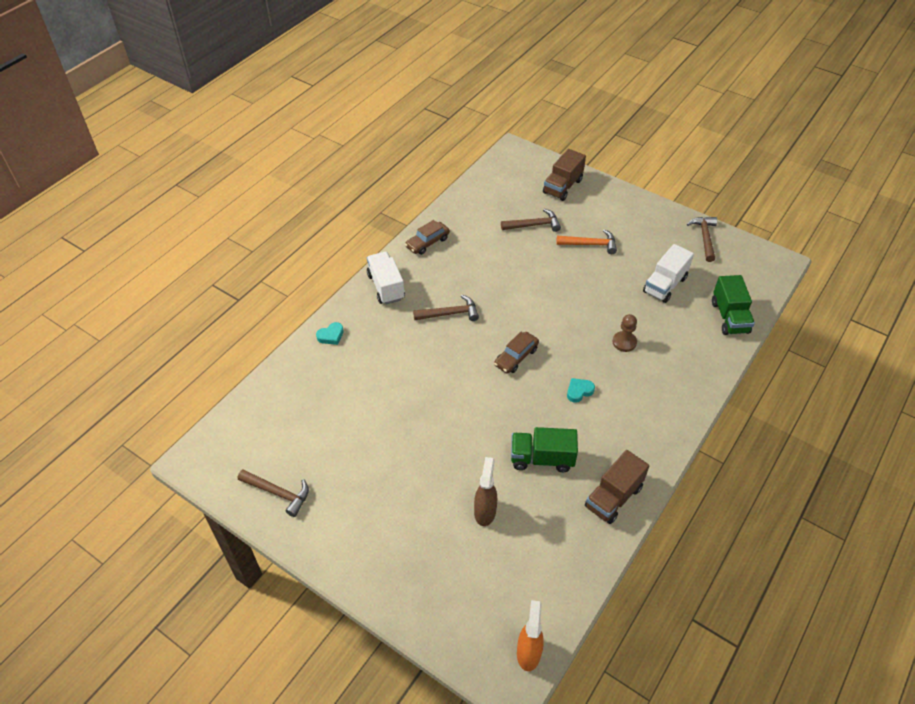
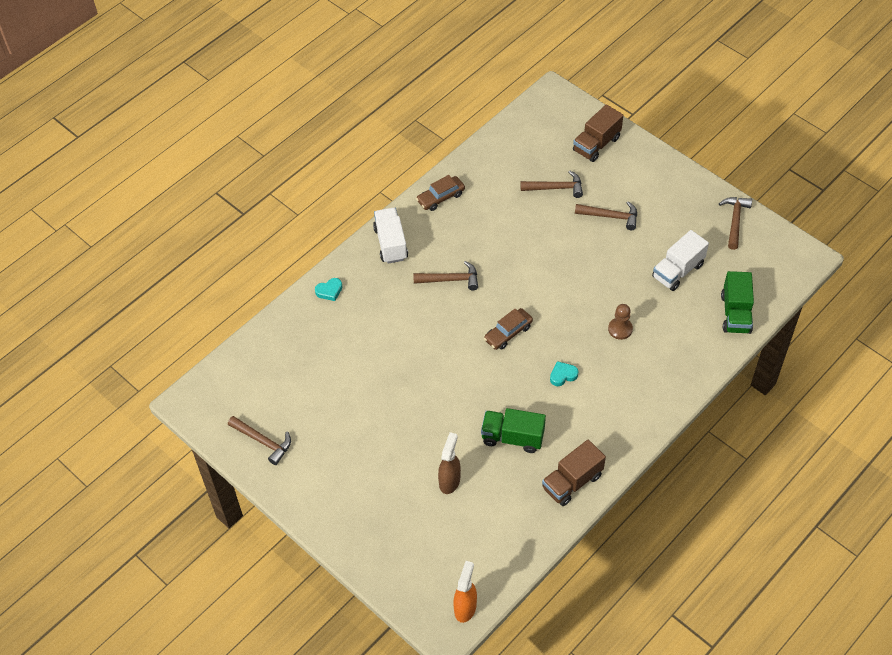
camera: 10 degrees right, 5 degrees up
(590, 244) = (611, 216): orange hammer -> brown hammer

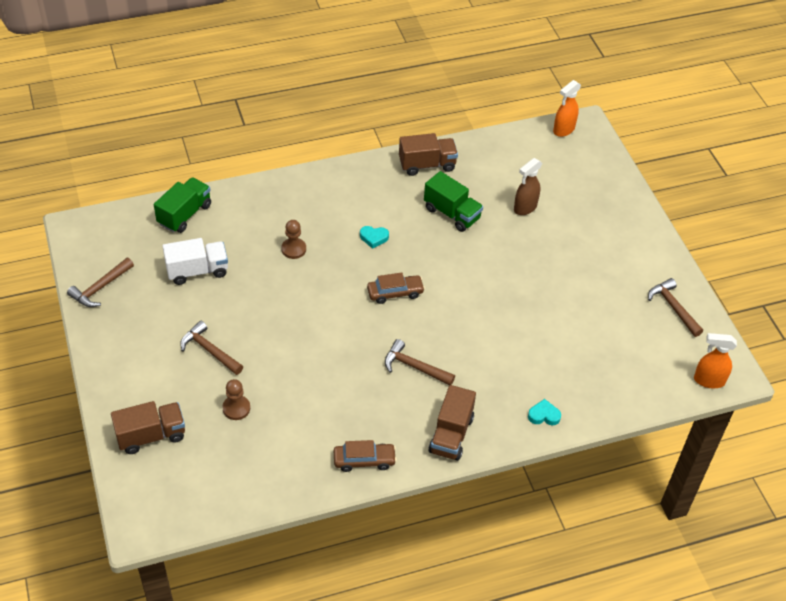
camera: 155 degrees left, 5 degrees down
(208, 385) = (708, 380): none -> orange spray bottle
(391, 243) = (451, 435): white truck -> brown truck
(556, 188) = (236, 408): brown hammer -> brown pawn

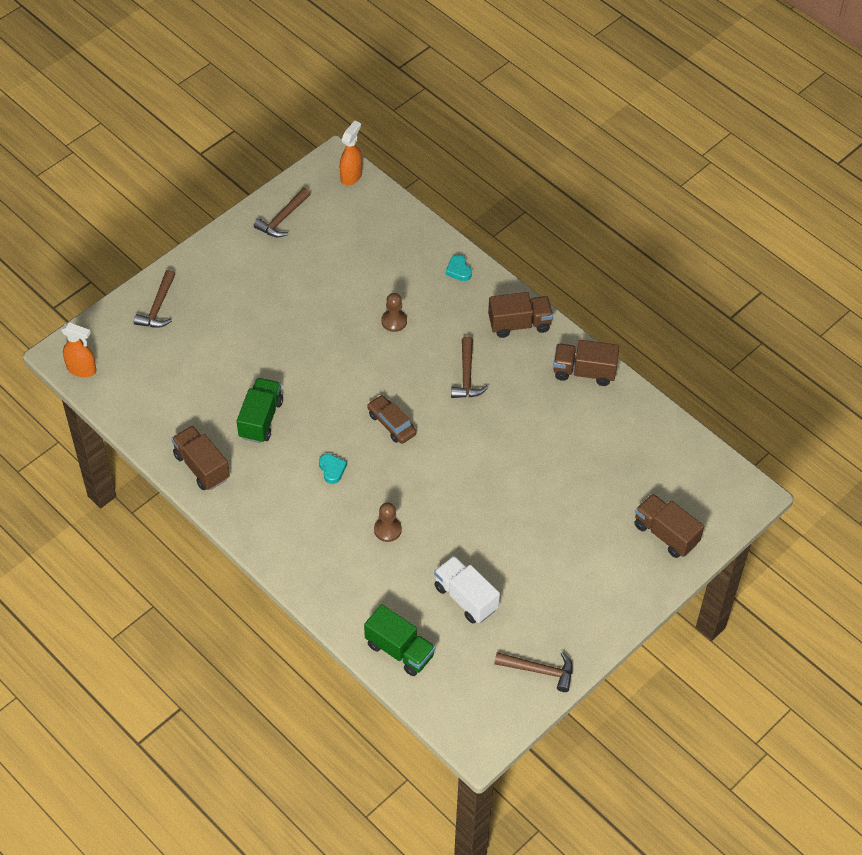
camera: 115 degrees left, 5 degrees up
(184, 214) = (399, 650): green truck -> green truck turned 150 degrees counterclockwise
(209, 350) = (551, 537): brown hammer -> brown hammer (158, 307)
(236, 408) = (596, 485): brown pawn -> brown pawn (394, 321)
(364, 460) = (584, 372): brown car -> brown truck
(525, 208) = (218, 363): brown spray bottle -> none
(708, 380) = (351, 176): orange spray bottle -> orange spray bottle turned 135 degrees counterclockwise

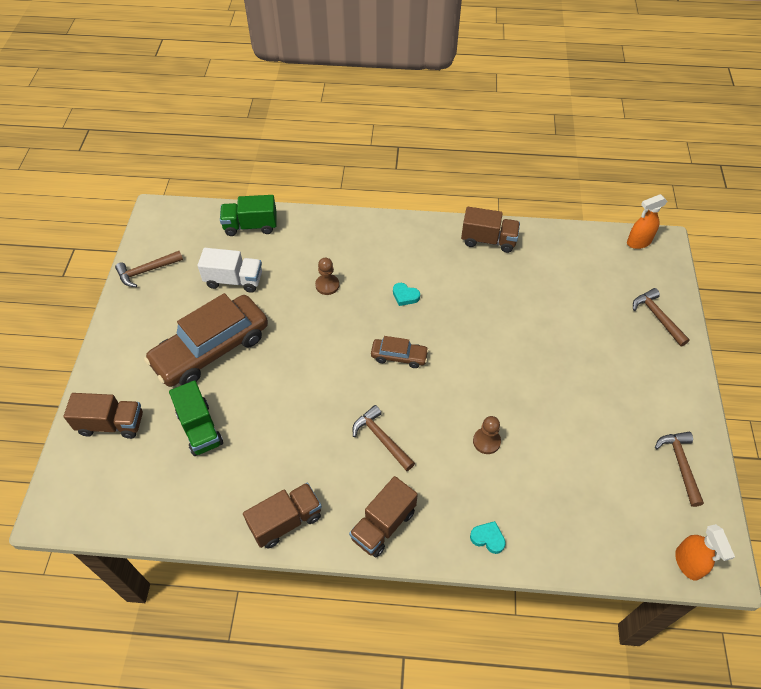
camera: 140 degrees right, 0 degrees up
(261, 419) = (490, 294): green truck -> green truck (200, 428)
(538, 542) = (211, 349): none -> brown car

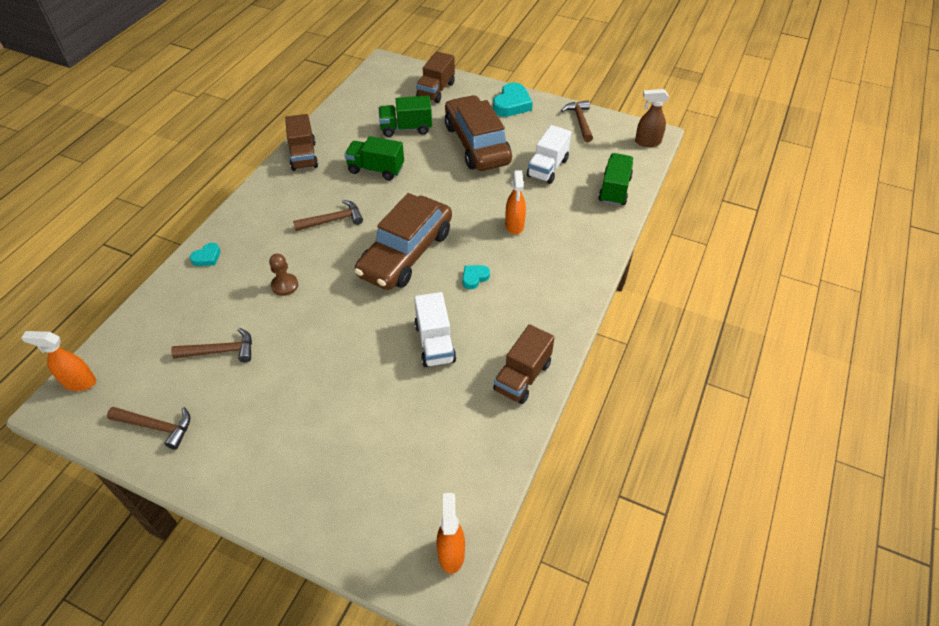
camera: 110 degrees right, 5 degrees down
(127, 337) = (512, 104): none -> turquoise heart
(170, 214) = (647, 142): none -> brown spray bottle
(285, 431) = (376, 169): none -> green truck
(327, 285) = (514, 225): brown pawn -> orange spray bottle
(383, 525) = (263, 203): brown truck -> none
(399, 356) = (406, 253): brown car -> brown car, size x2.16
(487, 301) = (435, 343): none -> white truck
(657, 317) = (327, 506): brown hammer -> brown hammer (221, 351)

